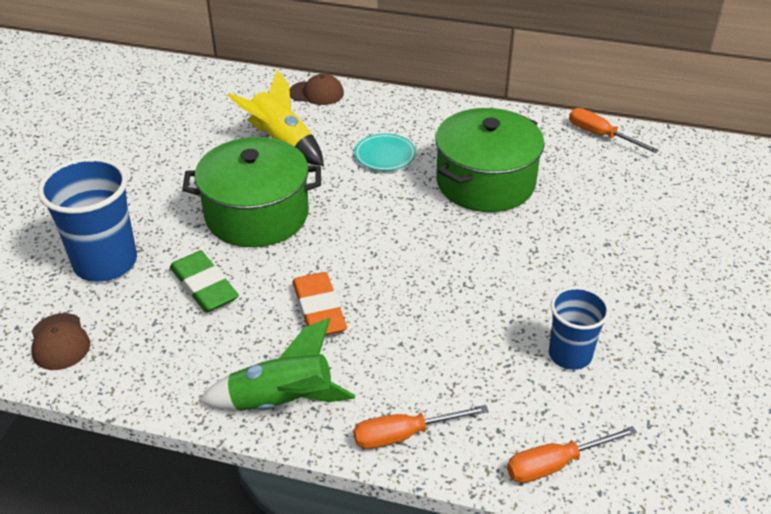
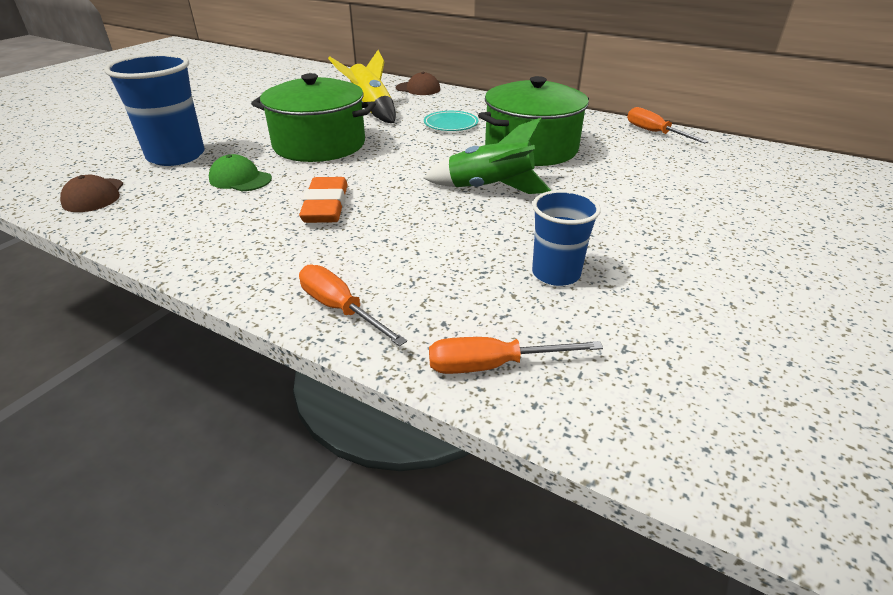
camera: 15 degrees right, 5 degrees down
(204, 286) = (240, 179): green eraser -> green cap
(282, 402) = (241, 263): green rocket -> green rocket (490, 189)
(404, 435) = (340, 309): orange screwdriver -> orange screwdriver turned 45 degrees clockwise

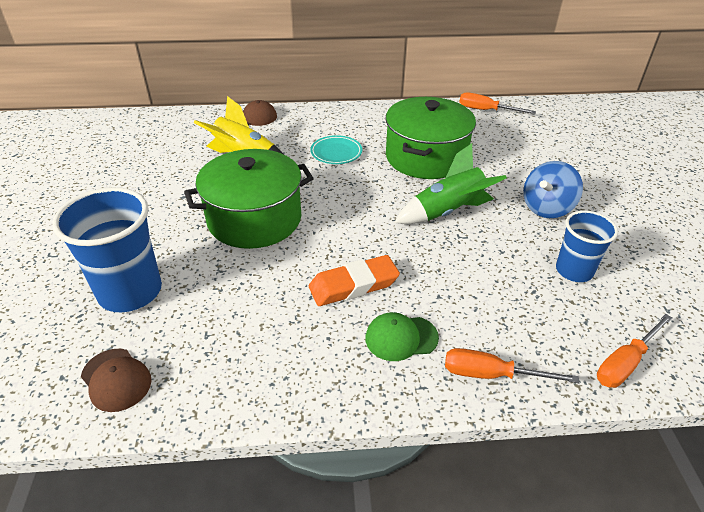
camera: 35 degrees left, 5 degrees up
(240, 179) = (238, 290): green cap -> green cap (401, 338)
(326, 206) = (353, 285): orange eraser -> orange eraser turned 75 degrees counterclockwise
(605, 218) = (546, 208): none -> blue spinning top

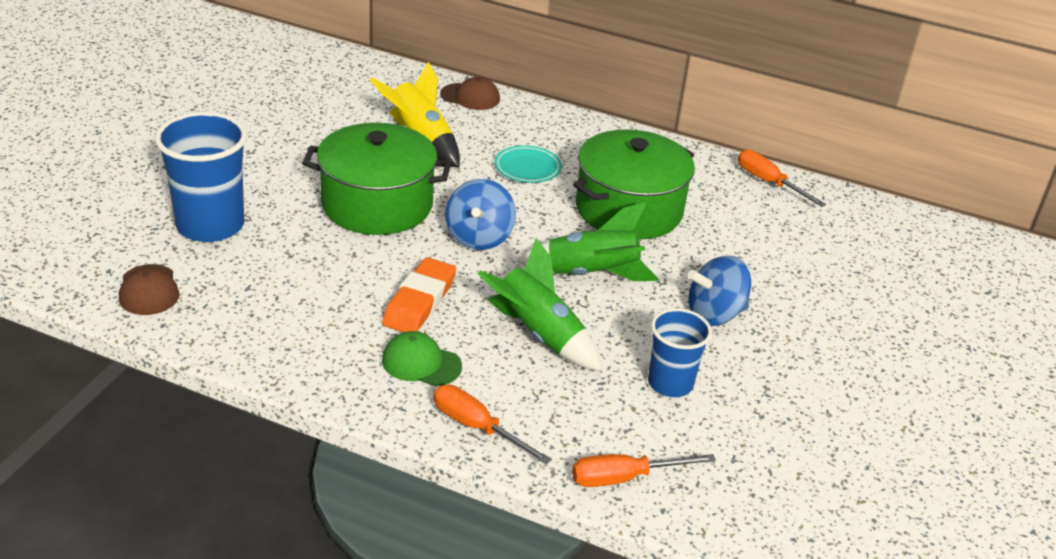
camera: 25 degrees right, 5 degrees down
(350, 215) = (479, 237): none -> blue spinning top
(353, 285) = (419, 302): orange eraser -> orange eraser turned 75 degrees counterclockwise
(459, 273) = (538, 335): none -> green rocket

